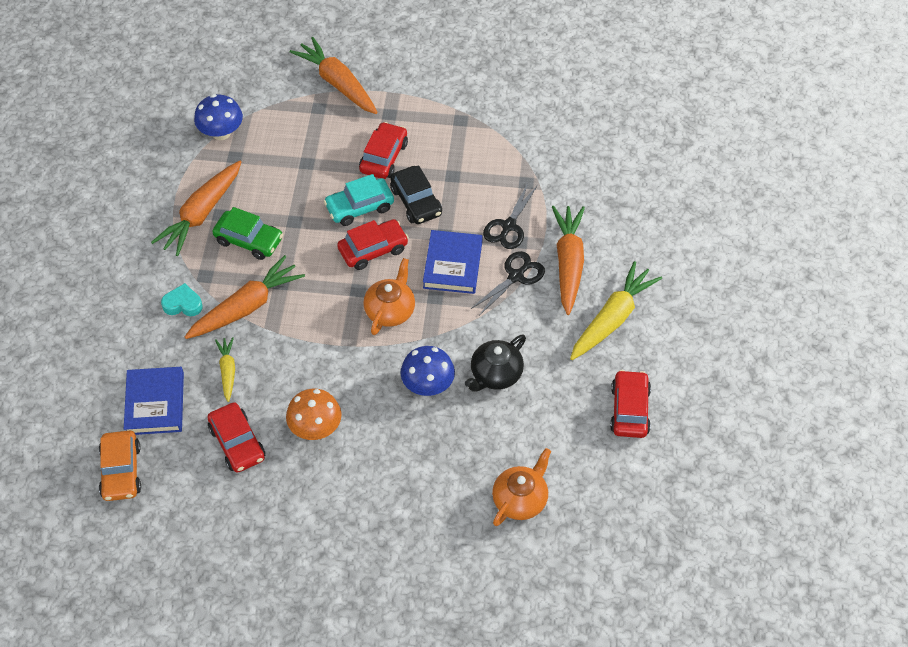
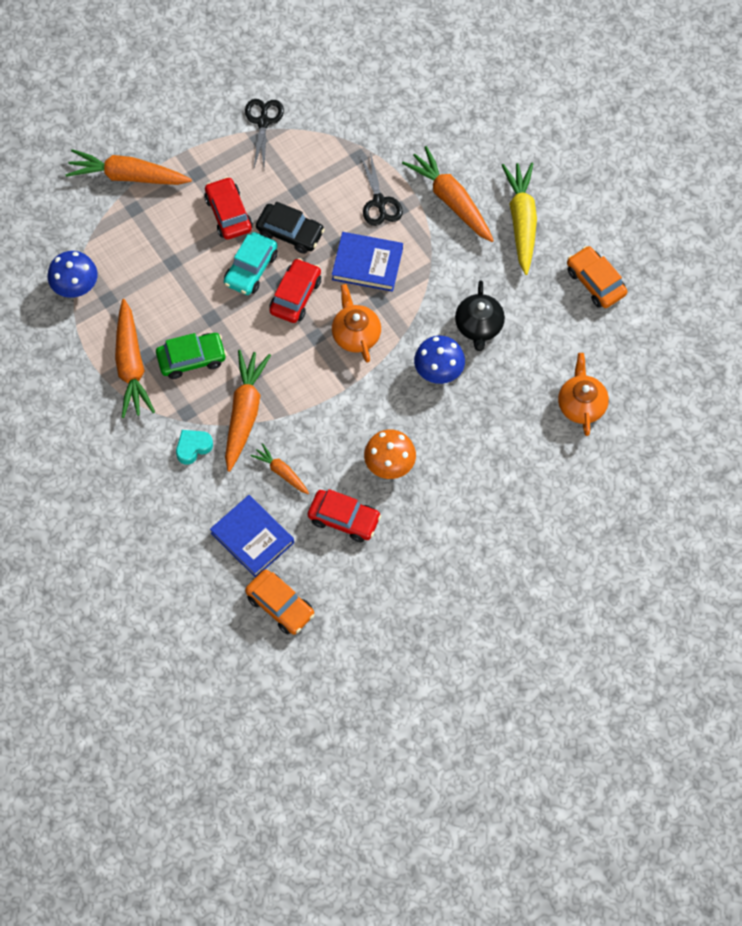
camera: 40 degrees left, 10 degrees up
(227, 371) = (281, 472): yellow carrot -> orange carrot
(452, 265) = (367, 264): blue book -> blue book turned 45 degrees counterclockwise
(516, 276) = (422, 239): black scissors -> black scissors (263, 122)
(629, 410) = (595, 282): red car -> orange car

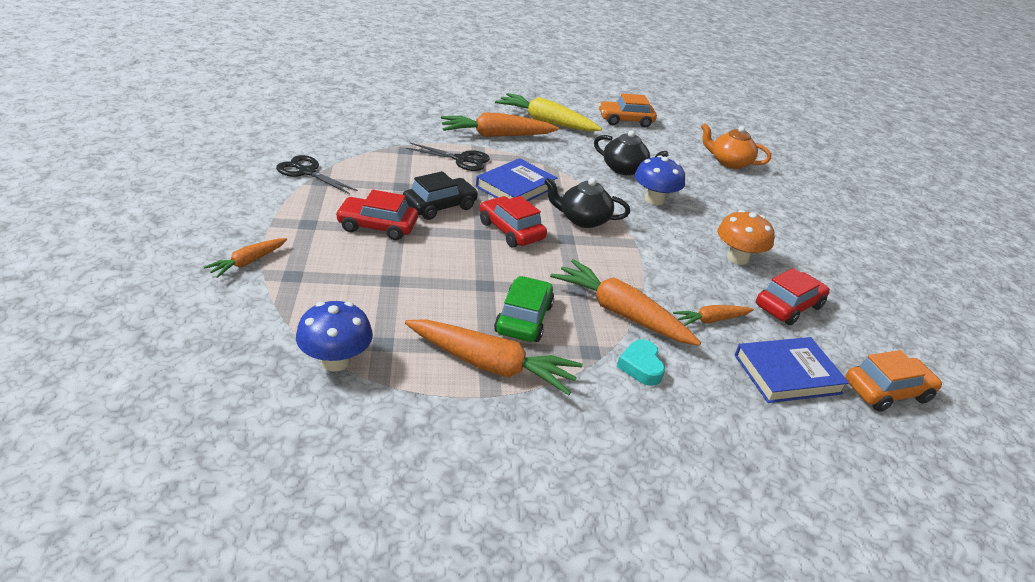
camera: 65 degrees left, 30 degrees down
(127, 176) = (248, 262): orange carrot -> orange carrot, size x0.54
(251, 269) = (454, 240): turquoise car -> none
(355, 334) = (582, 219): orange teapot -> black teapot

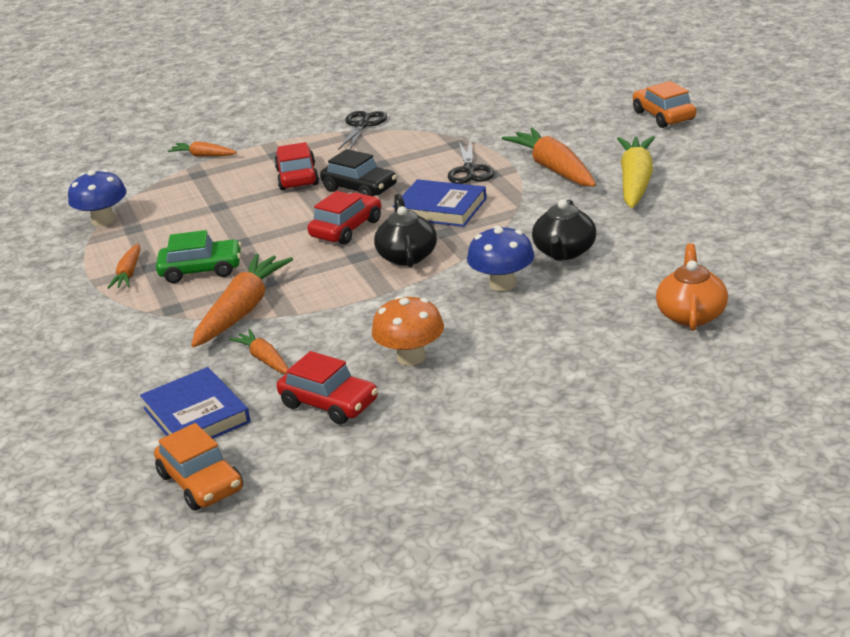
camera: 80 degrees right, 5 degrees down
(491, 365) = (128, 273): orange carrot -> orange carrot, size x0.54
(625, 120) = (723, 222): orange car -> orange car (663, 116)
(641, 366) = (164, 336): turquoise heart -> none

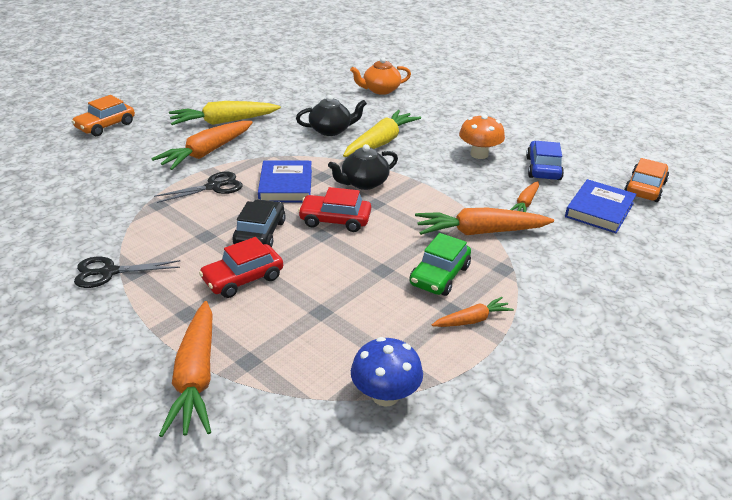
camera: 120 degrees left, 5 degrees up
(201, 270) = (439, 275): green car -> green car turned 120 degrees counterclockwise
(203, 156) = (196, 378): orange carrot -> orange carrot, size x1.86
(329, 403) = (543, 168): red car -> blue car
(502, 284) = (381, 142): blue mushroom -> yellow carrot

